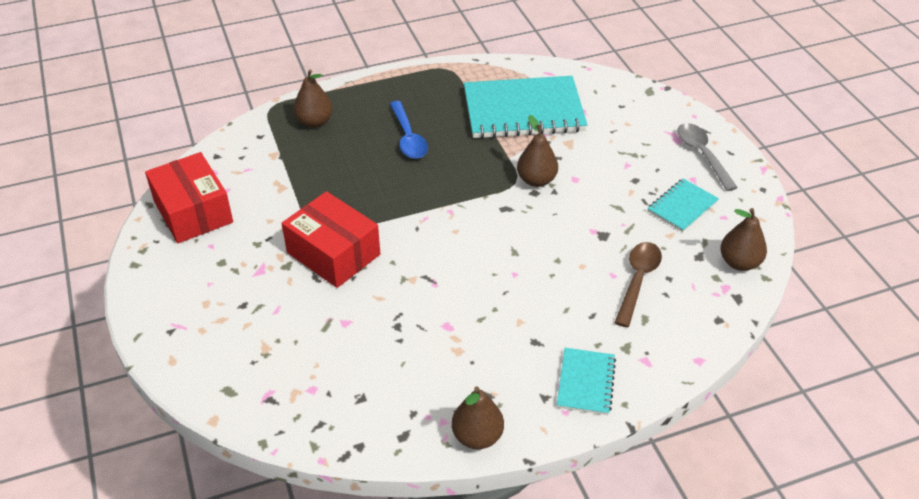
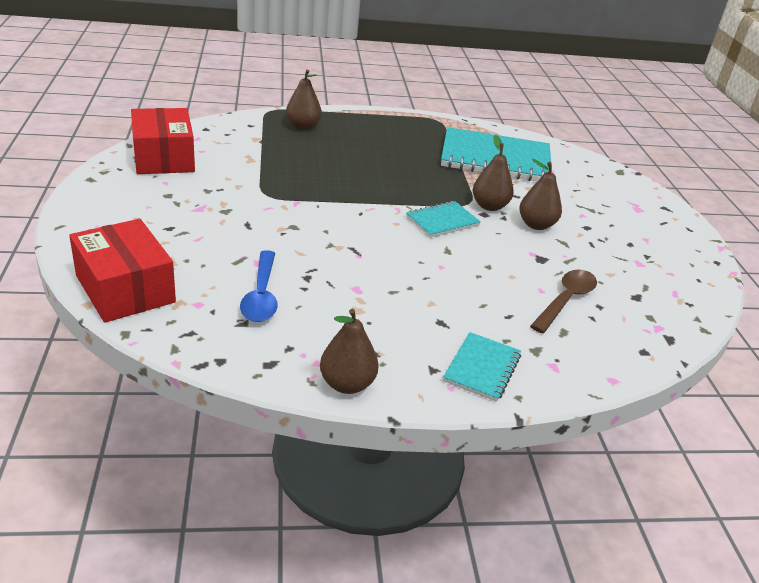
camera: 10 degrees right, 10 degrees down
(333, 253) = (273, 212): red box -> red box (125, 289)
(408, 137) = (381, 153): blue spoon -> blue spoon (261, 295)
(682, 207) = (629, 256): turquoise notebook -> turquoise notebook (442, 221)
(702, 155) = (660, 224): grey spoon -> none
(739, 262) = (678, 311): brown pear -> brown pear (536, 225)

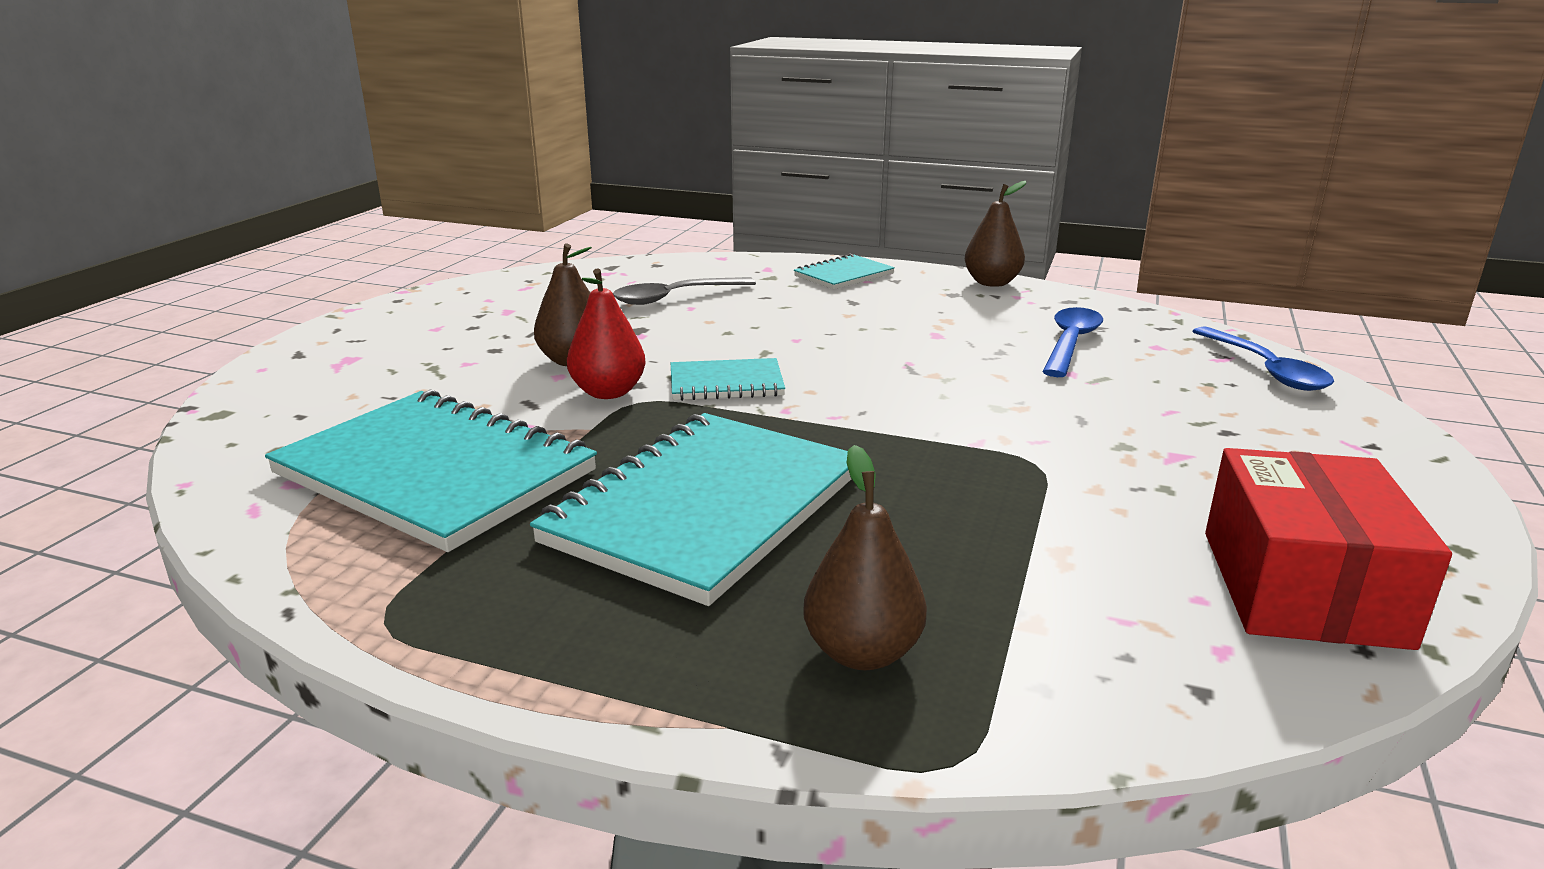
camera: 150 degrees left, 10 degrees down
(125, 289) = (1265, 369): red box -> blue spoon
(385, 159) = (705, 508): none -> turquoise notebook
(489, 206) = (608, 392): brown pear -> red pear
(565, 300) = (675, 297): brown spoon -> grey spoon

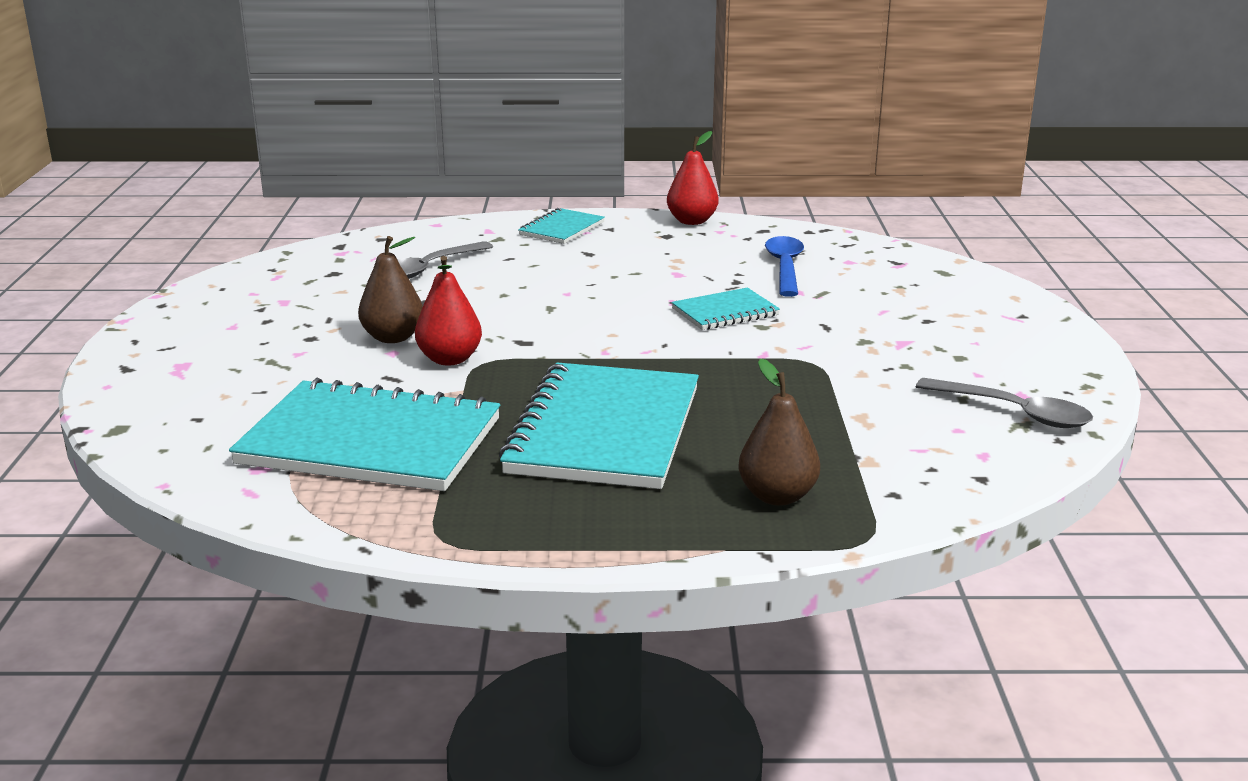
camera: 20 degrees left, 0 degrees up
(726, 383) = (540, 338): turquoise notebook -> turquoise notebook (725, 312)
(992, 283) = (692, 221): brown pear -> red pear
(1265, 369) = (933, 269): blue spoon -> none
(1302, 587) = (1013, 412): red box -> grey spoon

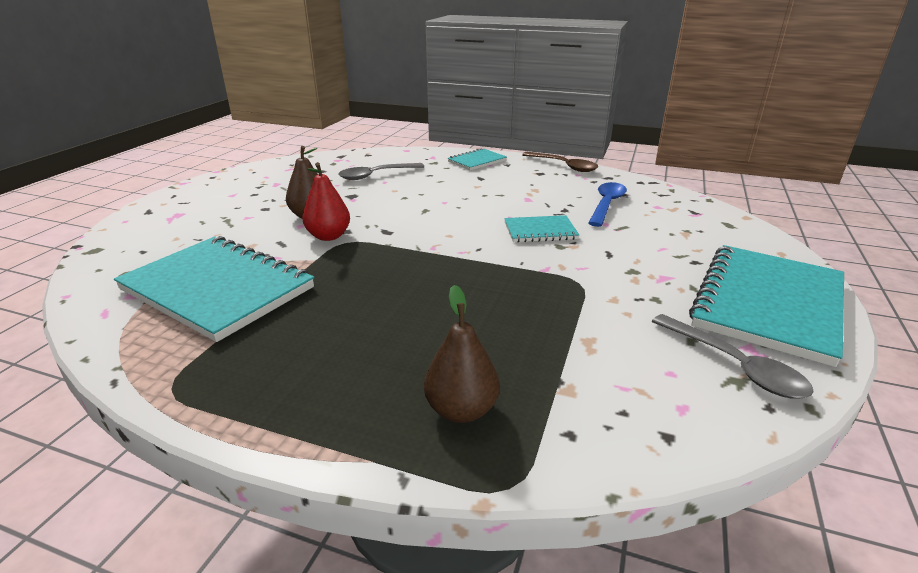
camera: 20 degrees right, 5 degrees up
(604, 430) = (377, 312): turquoise notebook -> turquoise notebook (768, 304)
(692, 221) = (563, 166): red pear -> brown spoon

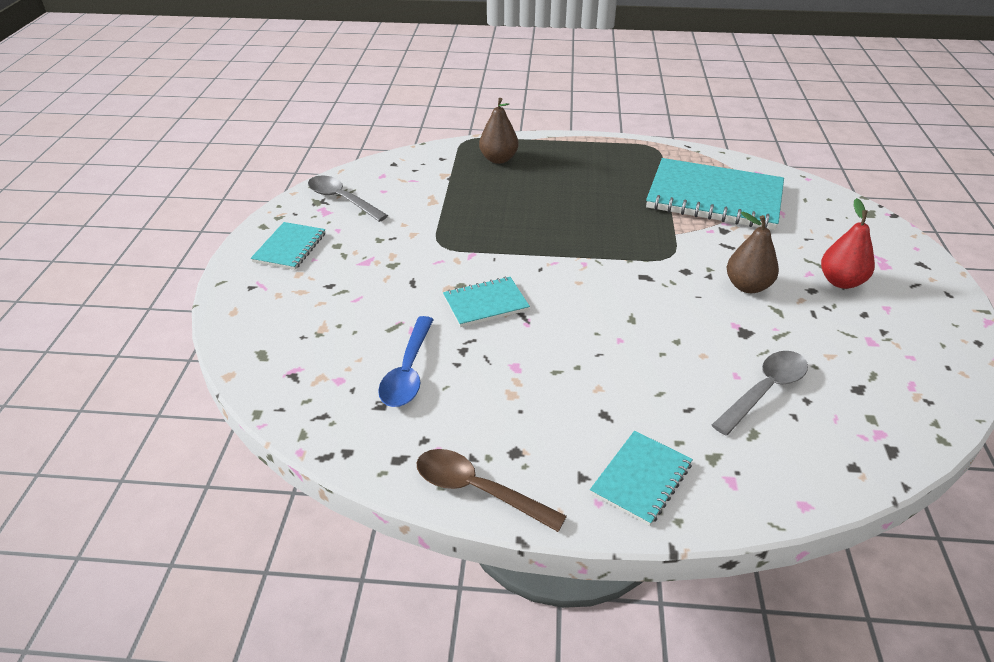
camera: 165 degrees right, 10 degrees up
(328, 236) = (694, 260): red pear -> red pear (841, 281)
(768, 304) = (290, 248): turquoise notebook -> turquoise notebook, size x0.49

